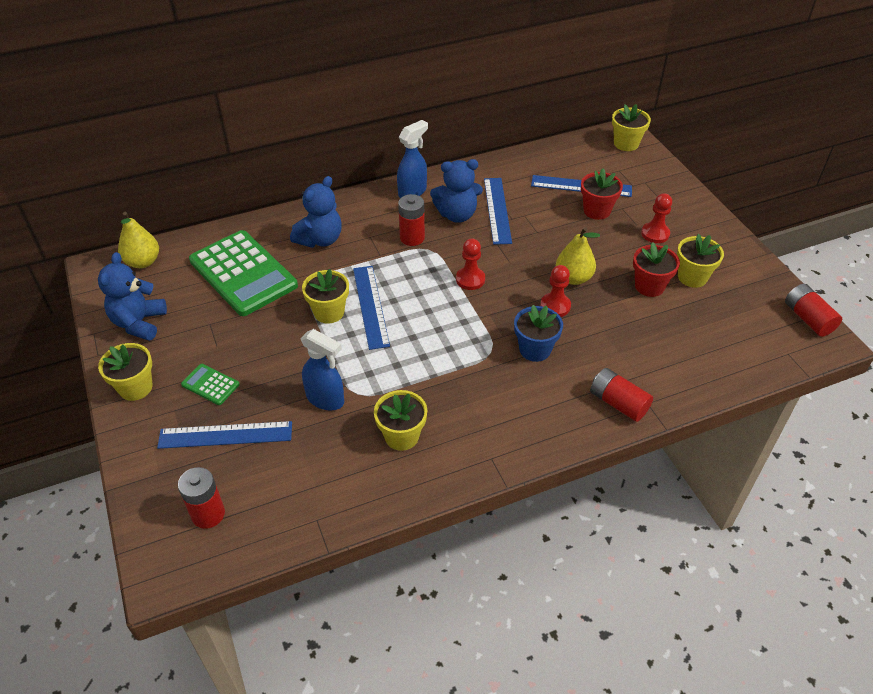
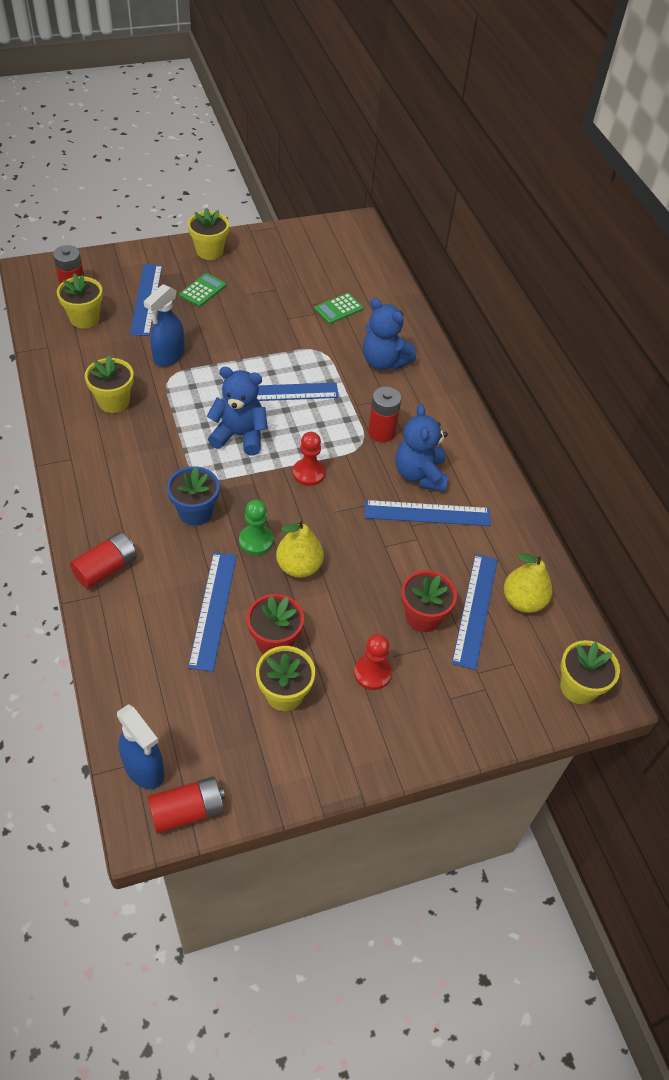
camera: 90 degrees right, 5 degrees up
(139, 323) = (283, 250): blue teddy bear -> blue teddy bear (239, 435)
(143, 262) = (361, 249): yellow pear -> yellow pear (523, 601)
(243, 273) = (338, 309): green calculator -> green calculator, size x0.43
(329, 312) = (276, 363): yellow flower pot -> yellow flower pot (84, 318)
(412, 192) = (463, 440): blue spray bottle -> blue spray bottle (144, 769)
(555, 306) = (256, 541): red pawn -> green pawn
(634, 325) = (213, 609): none -> blue ruler

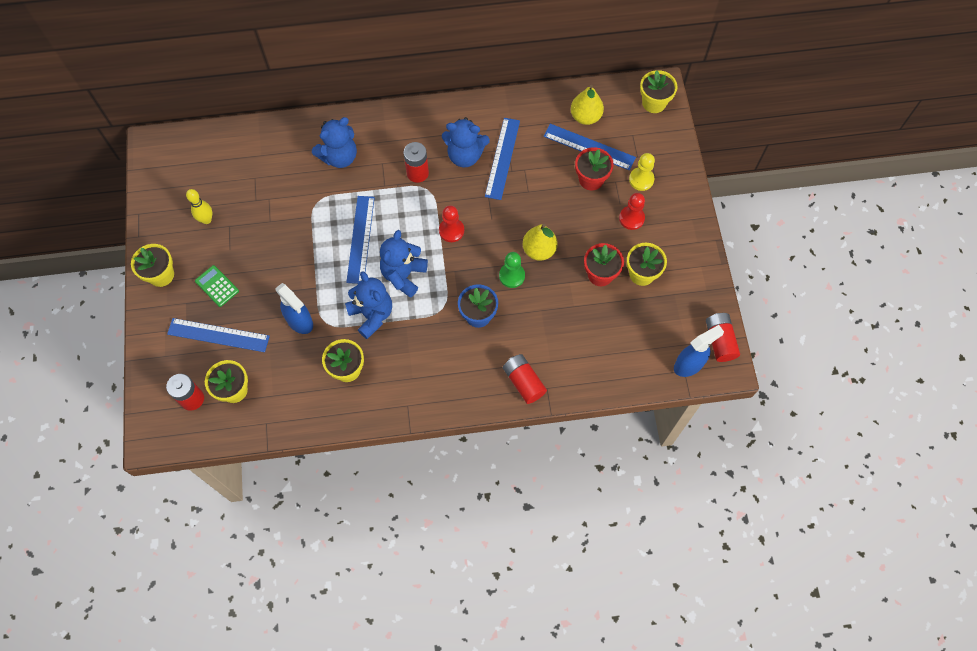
camera: 75 degrees left, 15 degrees up
(184, 414) = (372, 315): none -> blue teddy bear
(213, 609) = (569, 311): blue ruler -> none
(279, 272) = (206, 220): none -> yellow bowling pin
(338, 309) = (267, 179): green calculator -> none
(440, 680) = (641, 179): none -> yellow pawn

